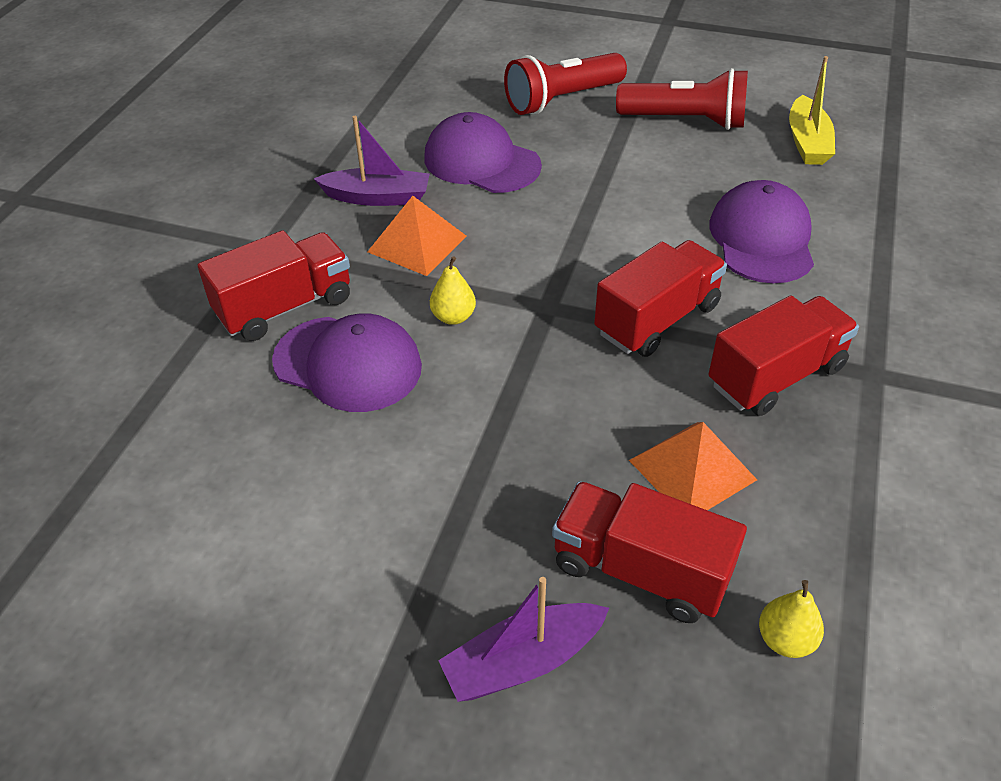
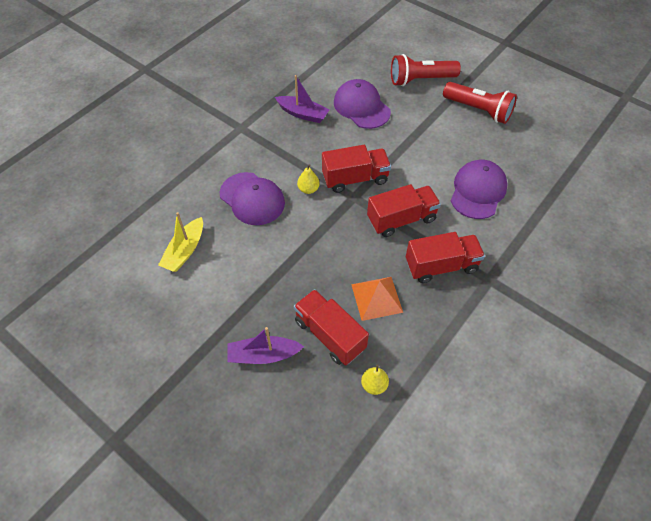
camera: 20 degrees right, 10 degrees up
(285, 307) = (237, 161): red truck -> red truck (355, 179)
(417, 243) = (309, 145): orange pyramid -> none
(807, 142) = (536, 141): yellow boat -> yellow boat (185, 251)

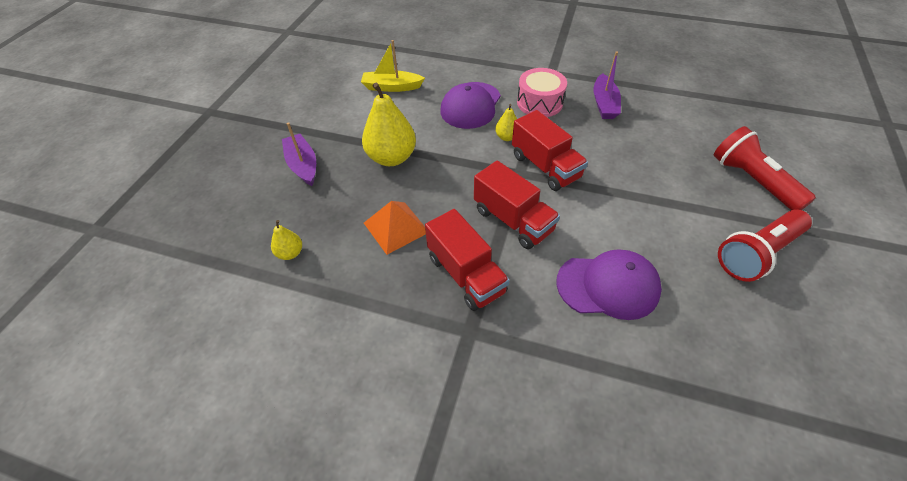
camera: 70 degrees right, 5 degrees down
(277, 151) = (539, 103): none -> pink drum
(291, 279) = (391, 158): none -> yellow pear
(330, 335) = (338, 203): red truck -> none
(361, 107) = (655, 143): purple cap -> none
(478, 110) = (757, 254): red flashlight -> red flashlight turned 45 degrees clockwise

